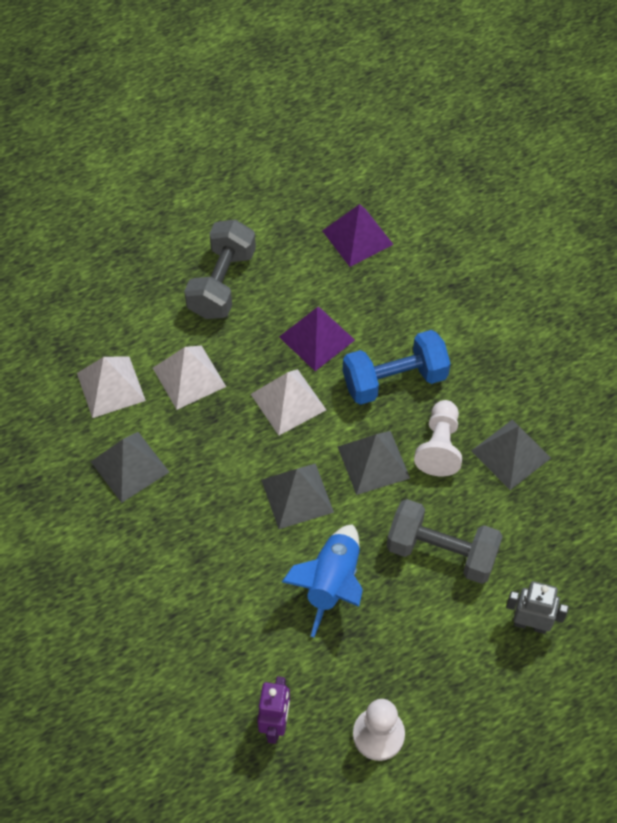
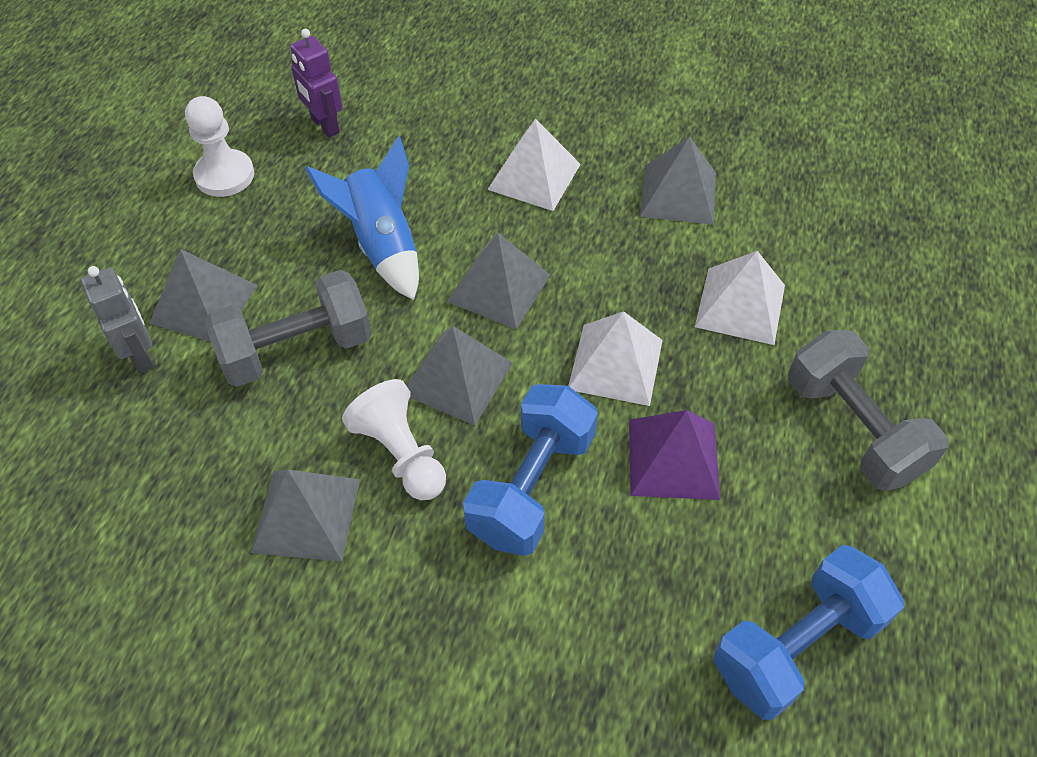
camera: 135 degrees right, 5 degrees down
(111, 386) = (792, 239): white pyramid -> white pyramid (534, 176)
(357, 237) = (796, 646): purple pyramid -> blue dumbbell
(469, 631) = (204, 303): none -> grey pyramid
(530, 624) = (141, 355): grey robot -> grey robot turned 90 degrees counterclockwise

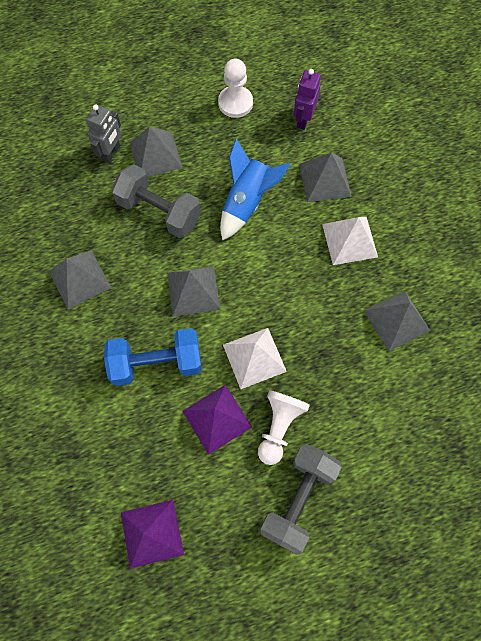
camera: 55 degrees right, 15 degrees up
(401, 453) = (135, 295): white pawn -> white pawn (279, 427)
(498, 287) = (261, 273): grey pyramid -> grey pyramid (325, 179)
(740, 305) = (339, 398): white pyramid -> none
(796, 646) = (151, 533): blue dumbbell -> purple pyramid

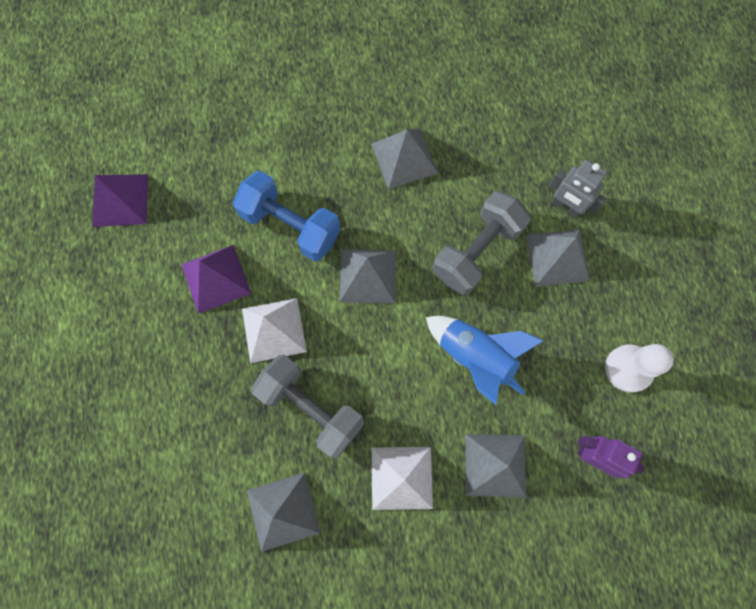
camera: 100 degrees right, 5 degrees up
(156, 363) = (291, 225): blue dumbbell -> blue dumbbell turned 60 degrees counterclockwise
(279, 427) = (190, 342): white pawn -> none
(298, 499) = (111, 347): grey dumbbell -> grey dumbbell (311, 408)

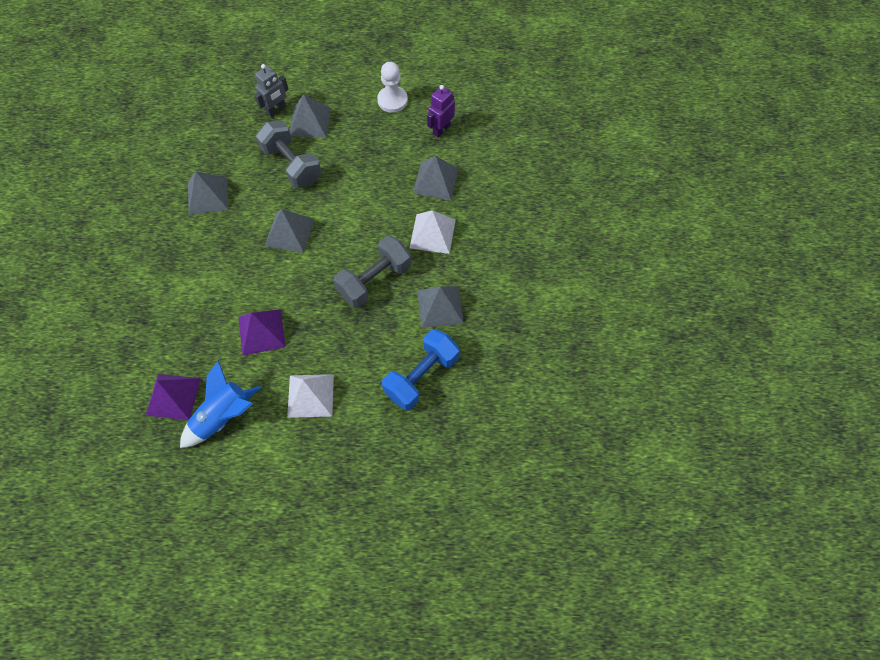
camera: 80 degrees left, 10 degrees down
(274, 330) = (312, 297): white pyramid -> white pyramid (310, 395)
(291, 225) = (236, 276): blue dumbbell -> blue dumbbell (421, 376)
(475, 357) = (364, 179): blue rocket -> blue rocket (223, 416)

